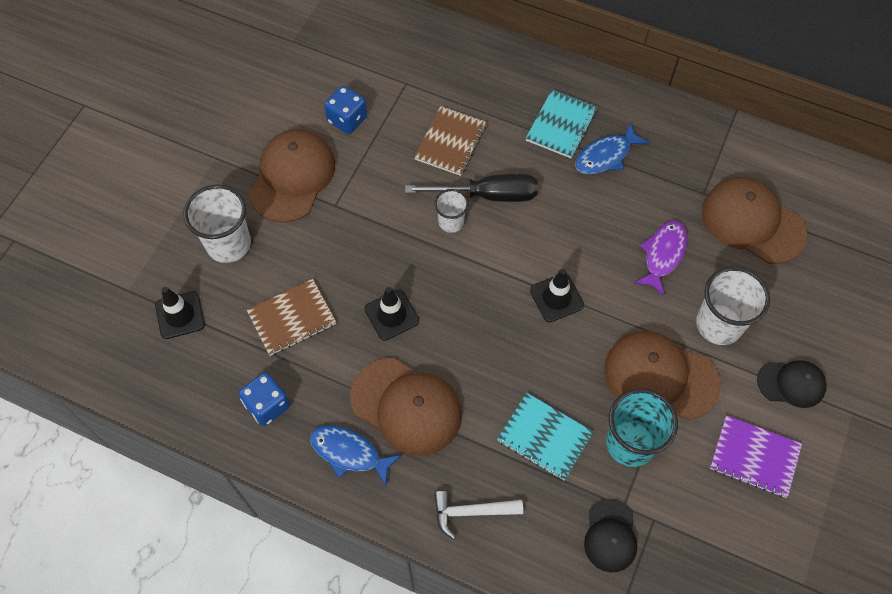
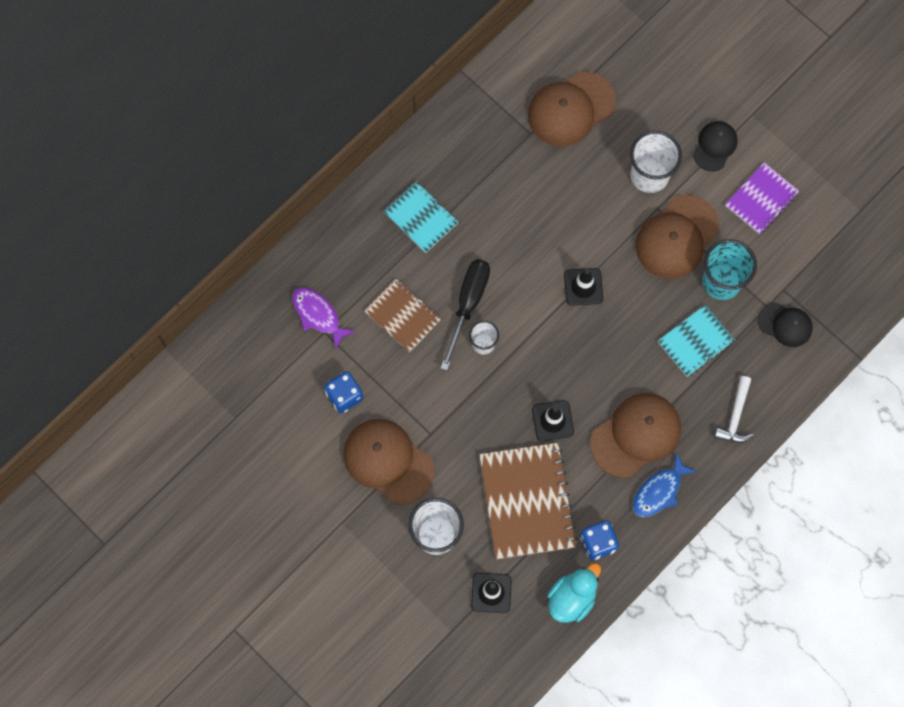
camera: 70 degrees left, 10 degrees up
(196, 398) = (572, 598): none -> turquoise duck
(292, 318) = (527, 501): brown notebook -> brown notebook, size x1.67
(605, 156) = (466, 194): blue fish -> none
(663, 255) = (575, 190): purple fish -> purple fish (318, 315)

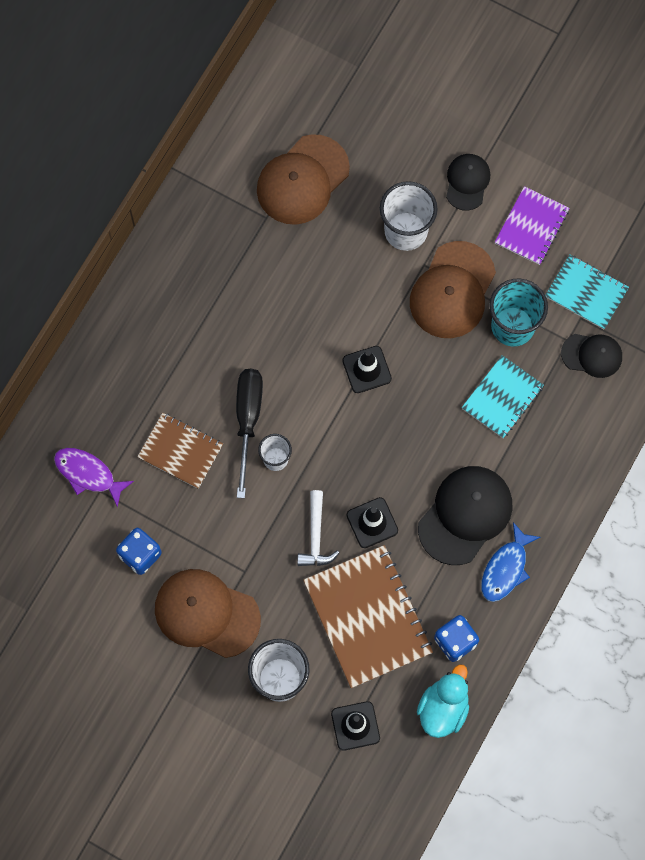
camera: 15 degrees left, 0 degrees up
(421, 218) = (171, 339): turquoise notebook -> turquoise notebook (586, 293)
(636, 435) = (465, 515): brown cap -> black cap
(735, 416) = (565, 467): white hammer -> white hammer (316, 536)

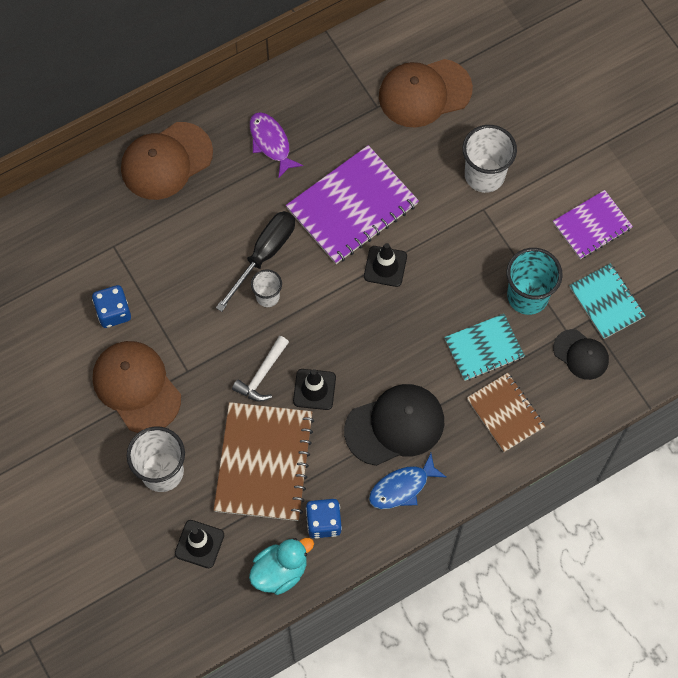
camera: 30 degrees right, 5 degrees down
(88, 474) = (112, 228): purple fish -> purple fish (271, 143)
(180, 451) = (196, 250): brown notebook -> brown notebook (505, 413)
(301, 328) = (352, 206): none -> purple notebook
(452, 290) = (494, 241): brown cap -> brown cap (166, 161)
(467, 182) = (559, 163): black cap -> none

